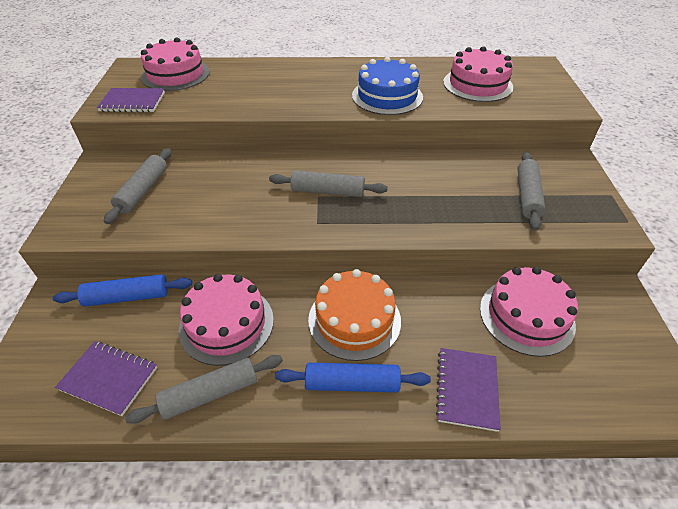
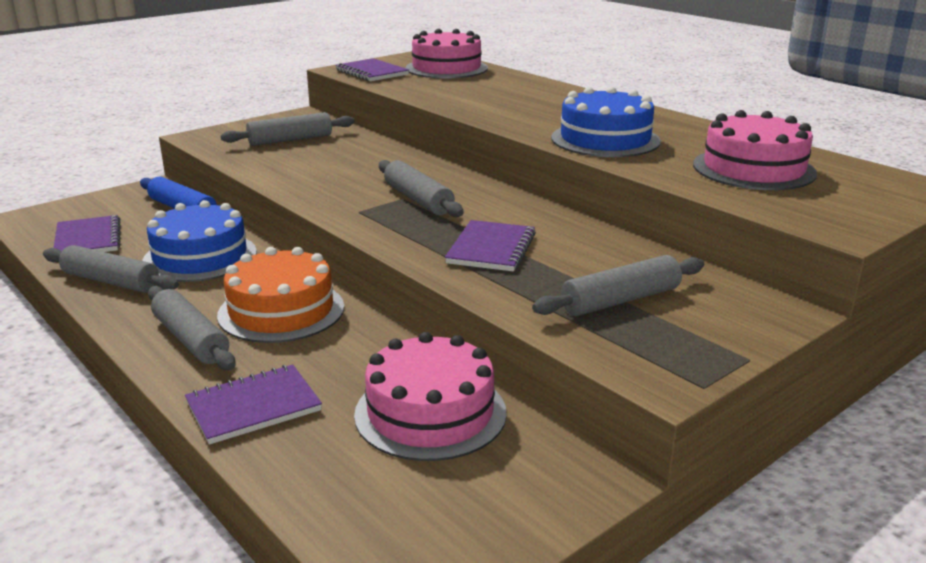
camera: 50 degrees right, 20 degrees down
(226, 324) = (200, 257): pink cake -> blue cake
(352, 384) = (190, 339): blue rolling pin -> grey rolling pin
(428, 202) = (491, 249): none -> purple notebook

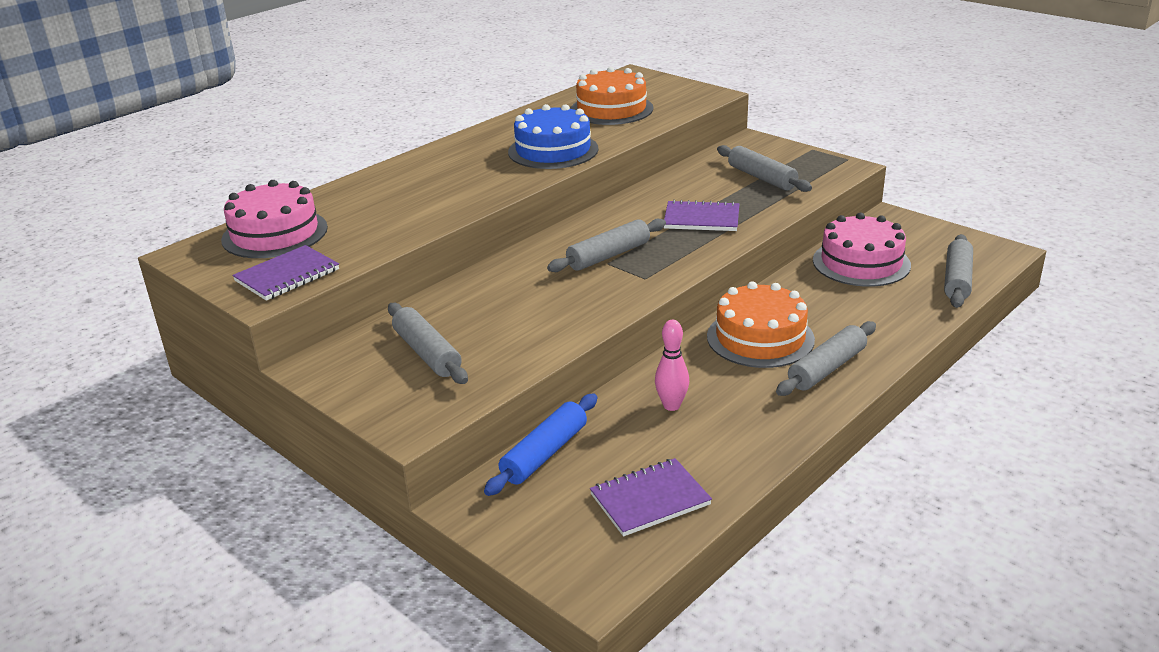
camera: 95 degrees left, 5 degrees up
(111, 281) = (746, 445): grey rolling pin -> grey rolling pin (957, 280)
(200, 257) = (671, 406): blue cake -> pink bowling pin
(253, 407) = (895, 321): purple notebook -> none
(753, 169) = (611, 109): pink cake -> orange cake

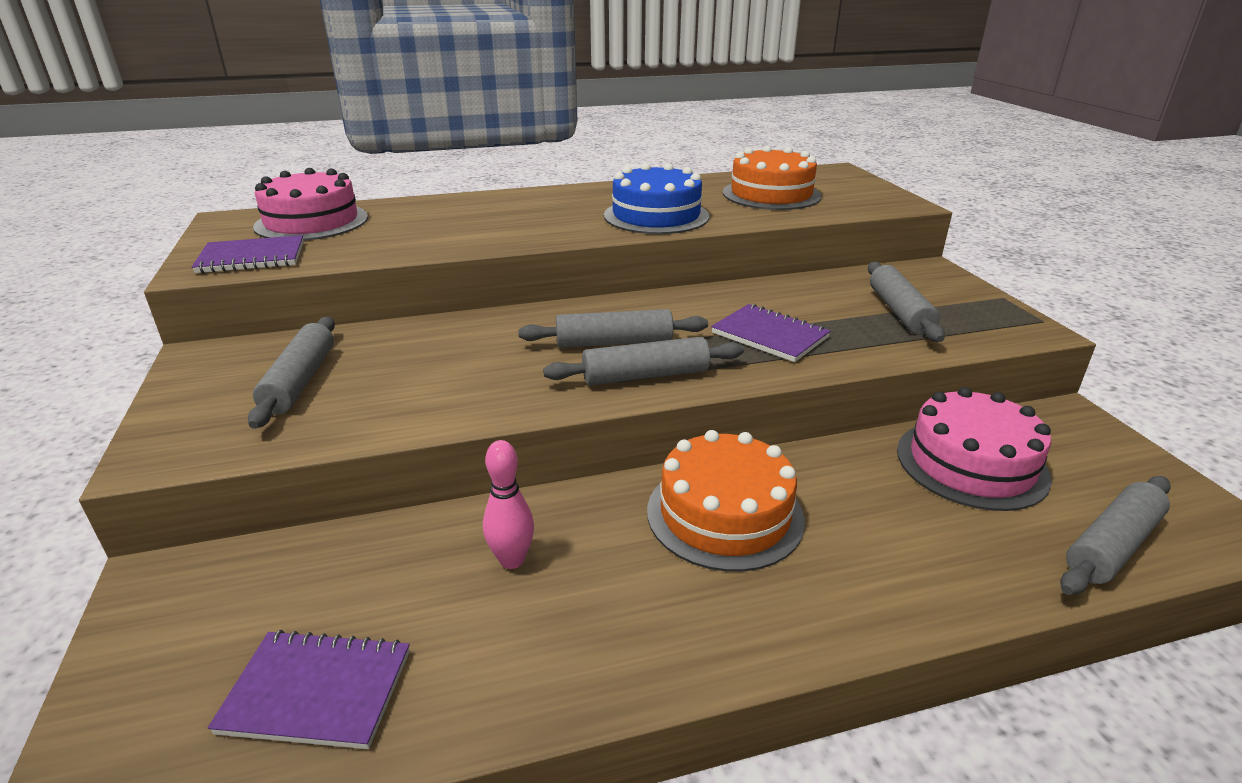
camera: 30 degrees right, 0 degrees up
(544, 453) = (307, 554): blue rolling pin -> none
(827, 369) = (769, 603): grey rolling pin -> grey rolling pin (645, 376)

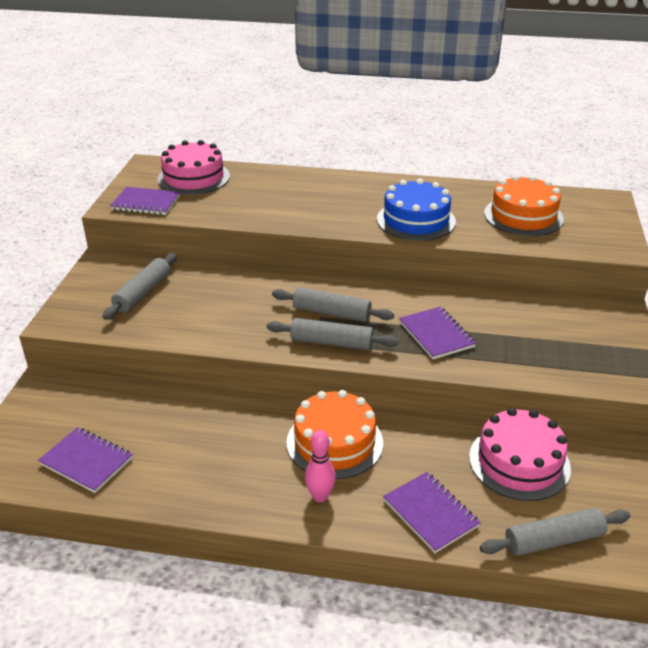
camera: 25 degrees right, 5 degrees up
(512, 560) = (205, 430): pink bowling pin -> pink bowling pin (320, 496)
(899, 311) = (549, 340): grey rolling pin -> none
(939, 567) = (430, 513): none -> purple notebook

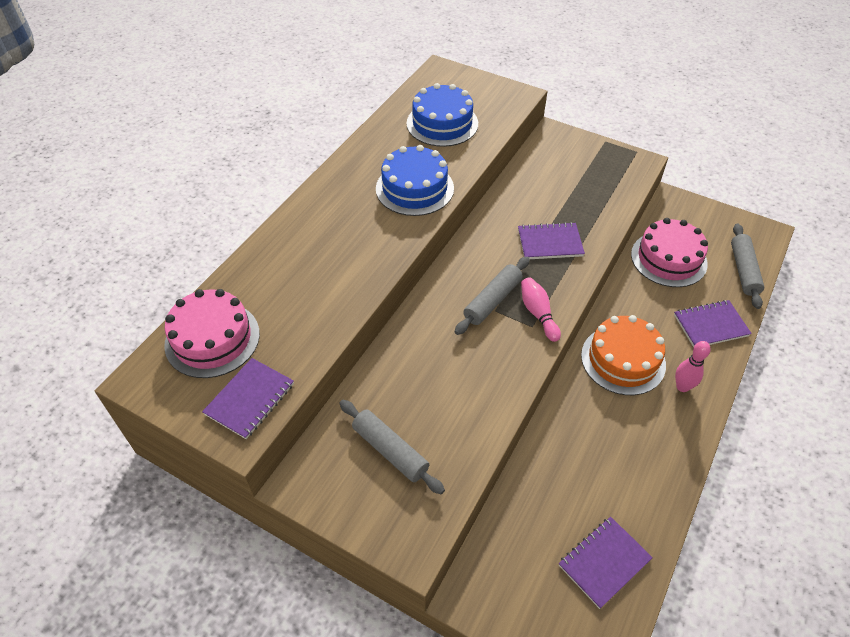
camera: 70 degrees left, 15 degrees up
(331, 343) = (538, 313): grey rolling pin -> pink bowling pin
(523, 216) = (442, 123): orange cake -> blue cake

